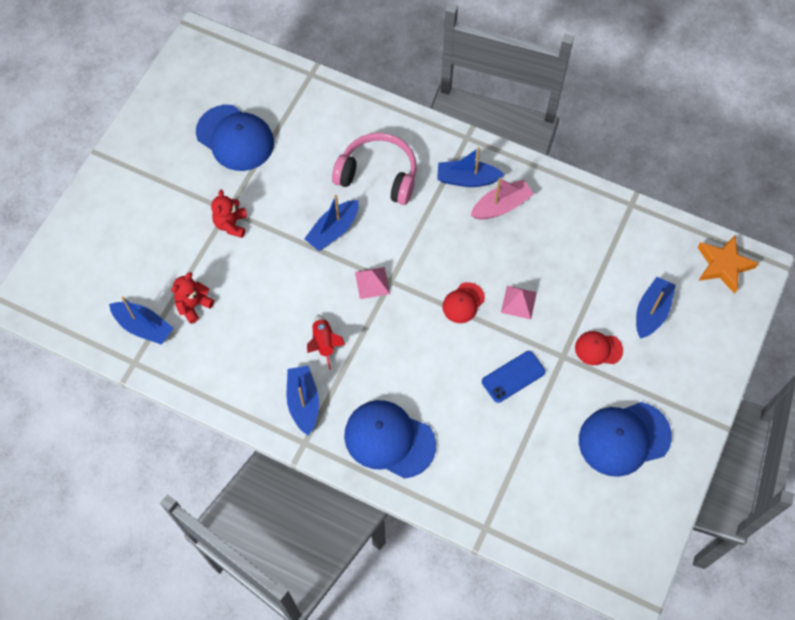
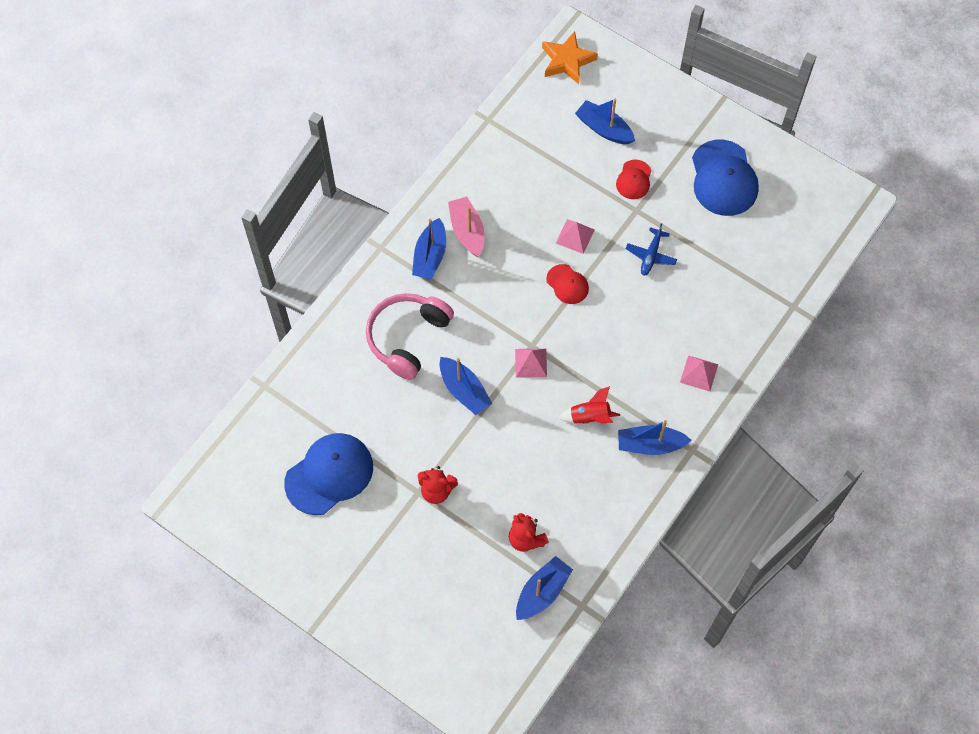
camera: 80 degrees left, 0 degrees up
(389, 439) = (699, 373): blue cap -> pink pyramid
(513, 376) = (651, 255): blue phone -> blue plane

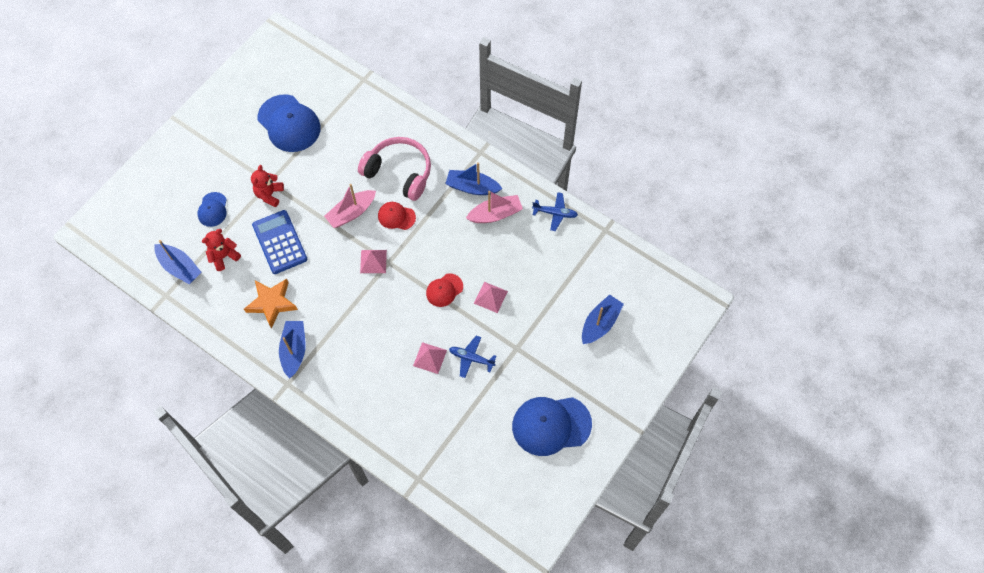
camera: 90 degrees right, 0 degrees up
(458, 560) = (212, 209): none -> blue cap
(464, 390) = (351, 213): blue boat -> pink boat
(466, 169) = (555, 213): none -> blue plane
(505, 472) = (280, 242): none -> blue calculator
(567, 61) = (671, 294): orange star -> orange star (272, 303)
(590, 417) = (322, 305): red rocket -> none
(634, 180) = (548, 347): red cap -> red cap (396, 216)
(699, 373) = (356, 393): pink pyramid -> pink pyramid (430, 358)

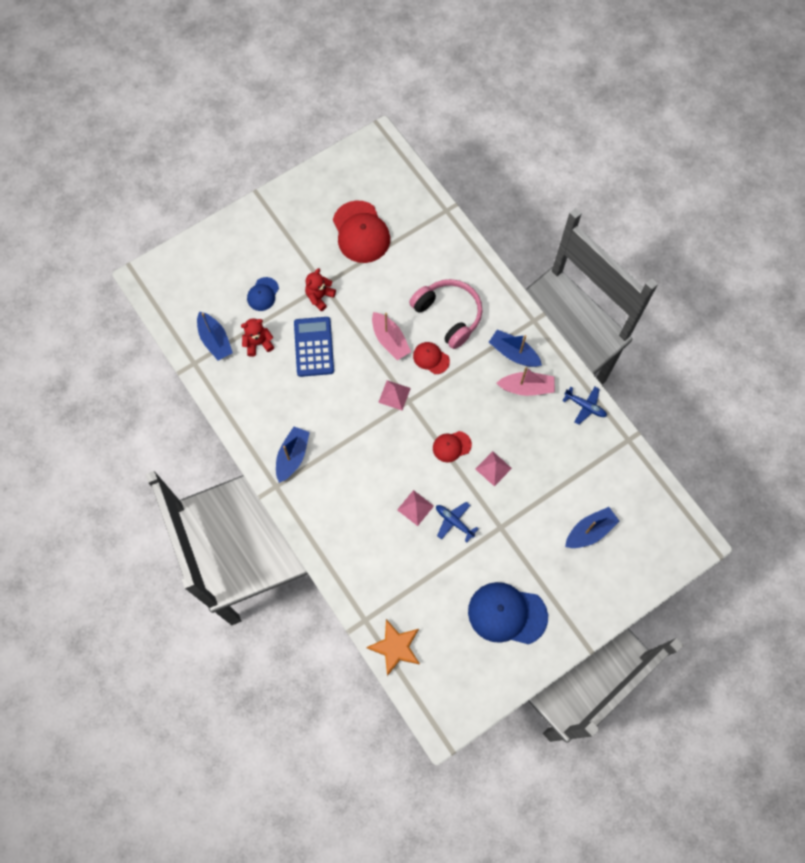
camera: 20 degrees right, 5 degrees up
(272, 303) = (287, 403): orange star -> orange star (395, 647)
(289, 123) = (361, 232): blue cap -> red cap
(351, 213) = (390, 340): pink boat -> pink boat turned 105 degrees counterclockwise

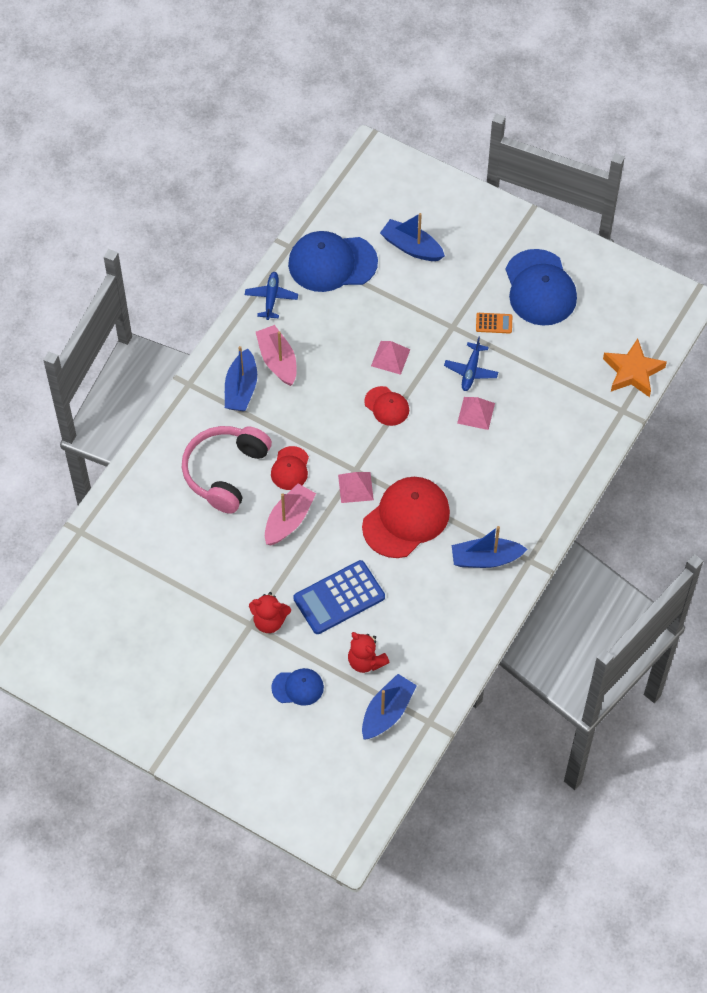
camera: 115 degrees left, 10 degrees down
(361, 232) = (156, 614): red cap -> red cap (406, 518)
(489, 560) = (494, 323): none -> orange calculator
(599, 464) = (332, 263): none -> blue cap

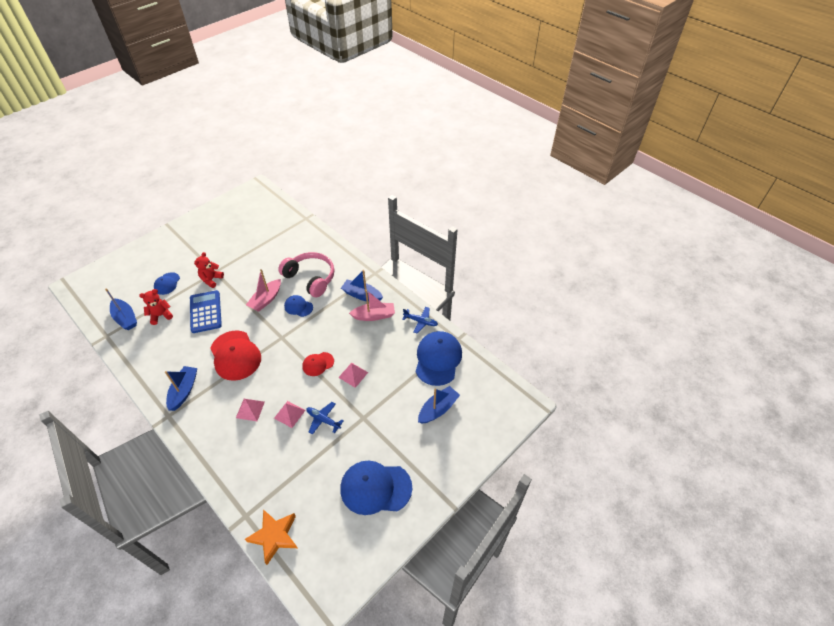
camera: 105 degrees right, 10 degrees down
(289, 520) = (266, 299): pink boat -> pink boat turned 75 degrees clockwise
(290, 468) = (298, 307): red cap -> blue cap
(355, 487) = (270, 335): pink pyramid -> pink pyramid (250, 409)
(494, 323) = (356, 446): orange calculator -> none

